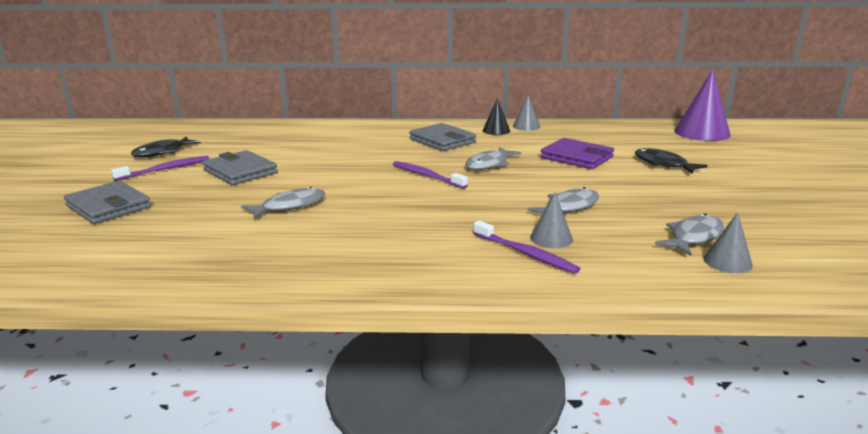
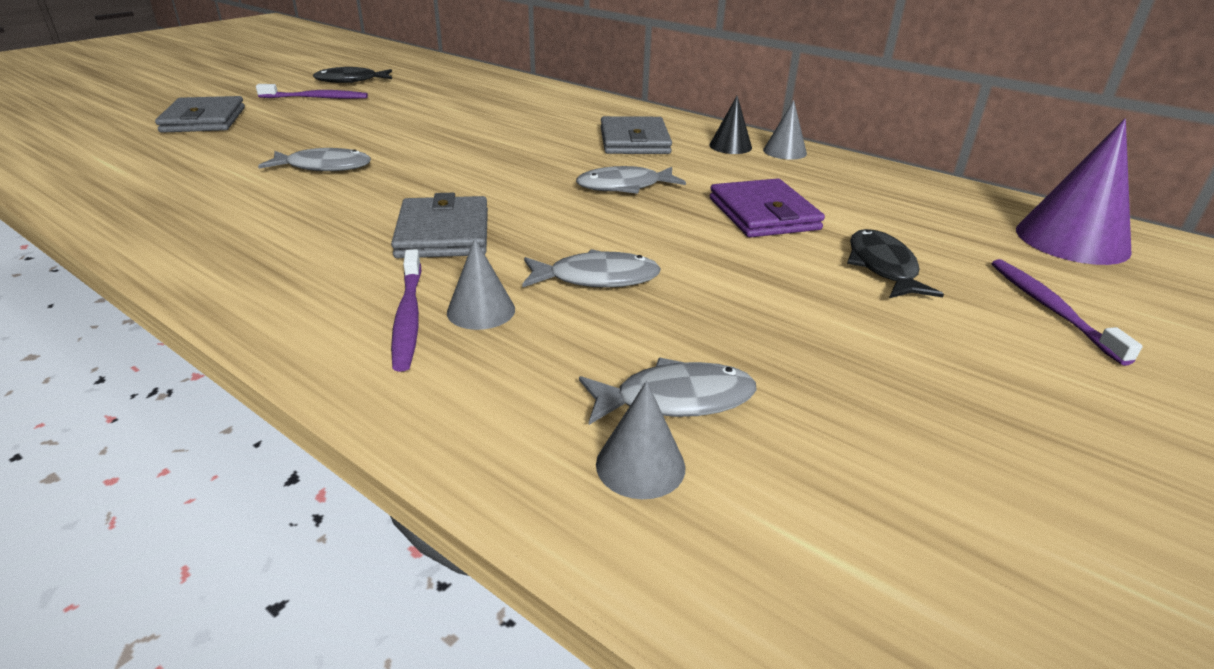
camera: 35 degrees right, 10 degrees up
(240, 171) = (366, 118): grey wallet -> grey wallet (443, 233)
(427, 176) = (522, 178): purple toothbrush -> purple toothbrush (1050, 309)

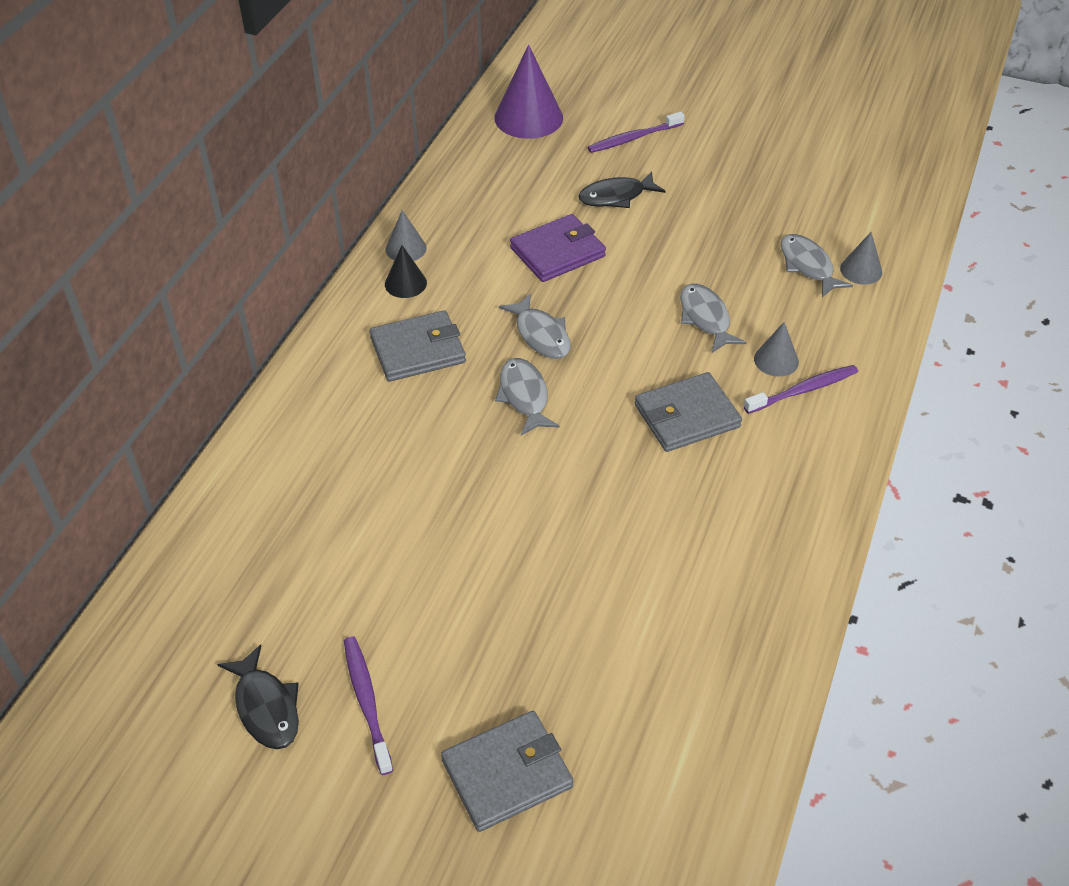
camera: 105 degrees left, 15 degrees up
(324, 167) = (598, 560): grey fish -> grey fish (524, 396)

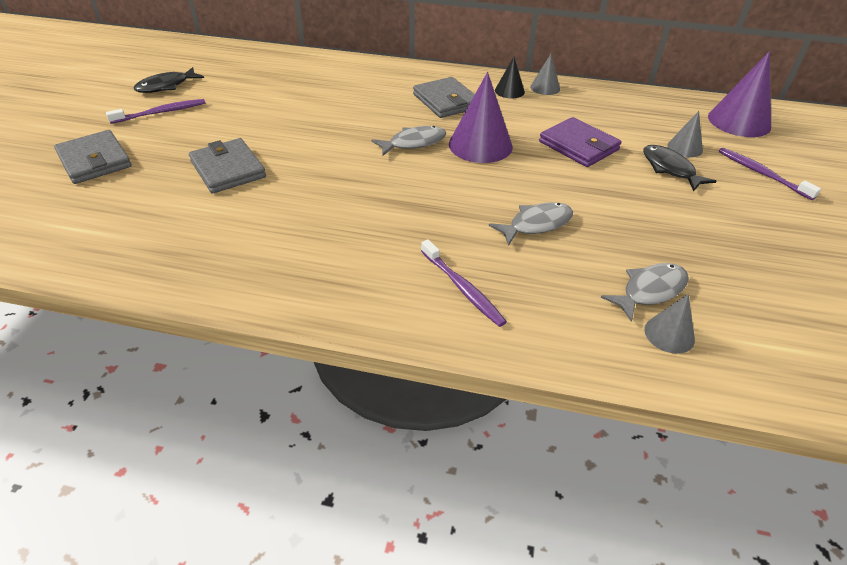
camera: 80 degrees right, 5 degrees down
(540, 335) = (480, 145): grey fish -> purple cone
(686, 416) = (411, 218): grey wallet -> grey wallet (228, 169)
(776, 360) = (498, 269): grey cone -> grey cone (685, 148)

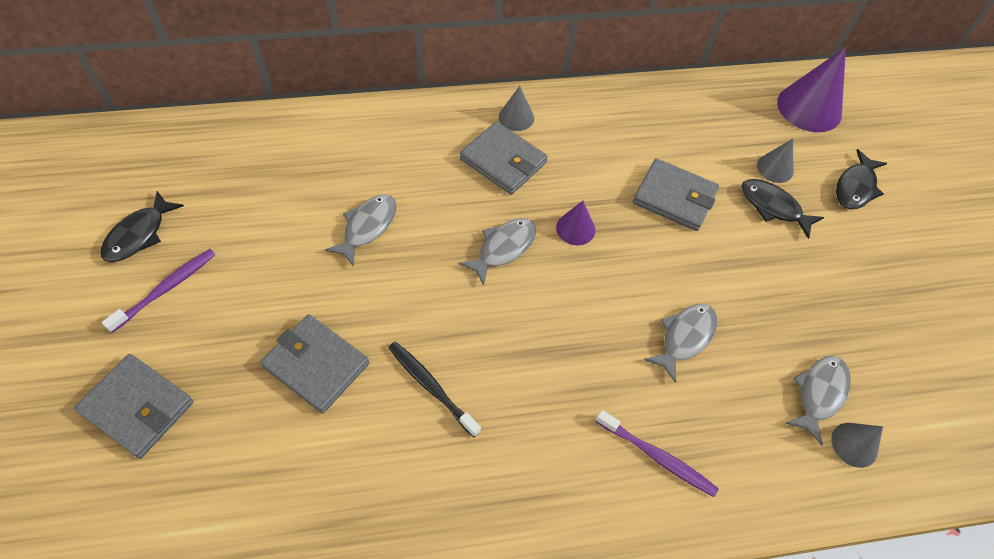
camera: 25 degrees left, 15 degrees up
(302, 200) = (431, 387): none -> black toothbrush
(319, 113) = (367, 227): none -> grey fish
(480, 145) = (575, 228): purple cone -> purple cone, size x0.54
(509, 91) = (564, 121): black cone -> none
(545, 88) = (599, 104): grey cone -> grey cone (516, 117)
(578, 146) = (674, 197): purple wallet -> grey wallet
(762, 173) = (855, 187): purple toothbrush -> black fish

